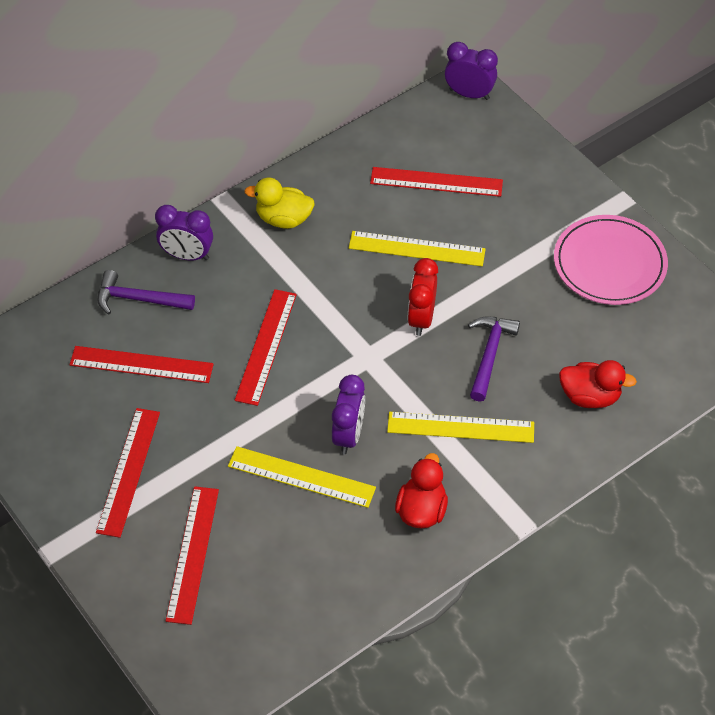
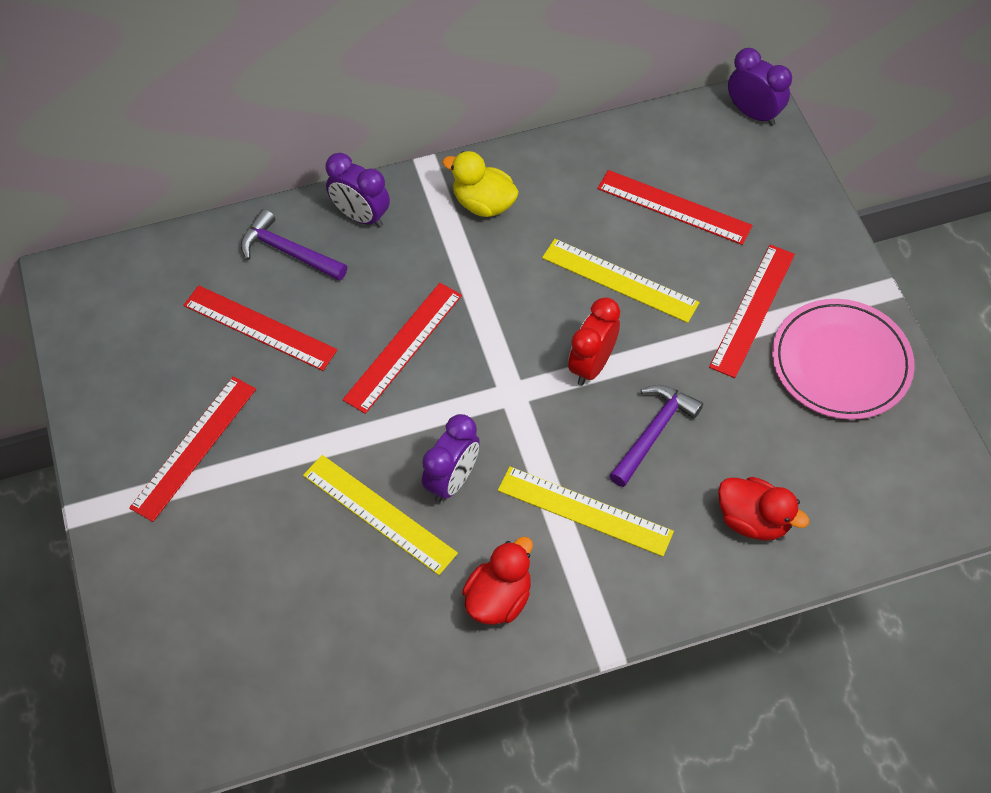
camera: 20 degrees right, 5 degrees up
(192, 554) = (222, 567): red ruler -> red ruler (752, 310)

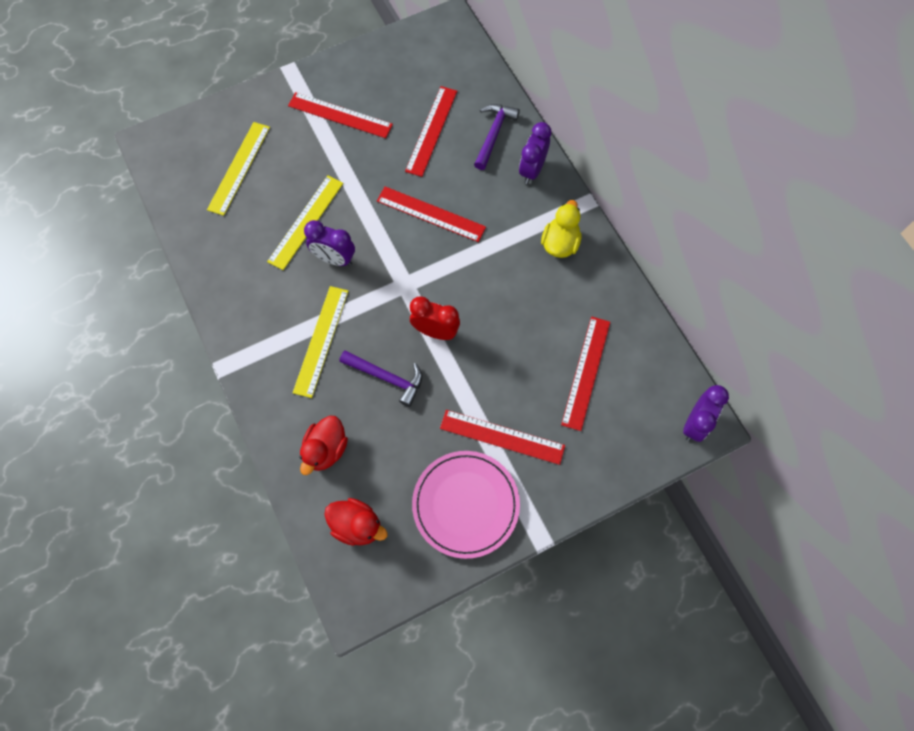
camera: 80 degrees right, 10 degrees up
(499, 598) = (254, 298): red duck -> red duck (357, 525)
(619, 280) = (511, 341): yellow ruler -> yellow ruler (239, 168)

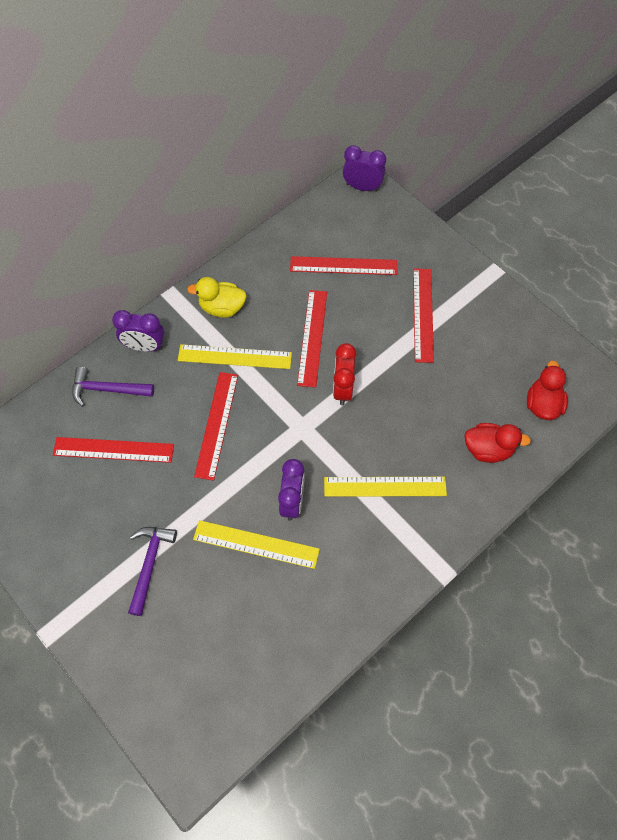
camera: 105 degrees left, 5 degrees down
(239, 168) = (203, 643): yellow ruler -> yellow ruler (234, 357)
(340, 115) = (109, 551): red ruler -> red ruler (312, 337)
(387, 378) = (402, 417): purple hammer -> purple hammer (150, 564)
(465, 504) = (490, 328): pink plate -> none

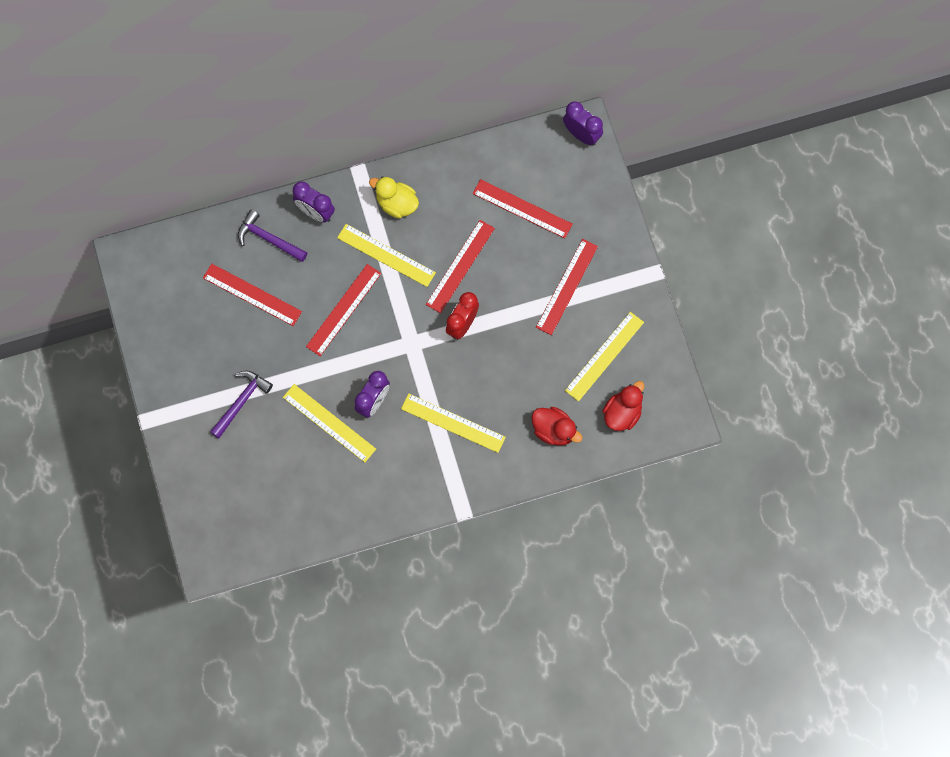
camera: 25 degrees right, 10 degrees up
(494, 360) = (604, 356): none -> yellow ruler

